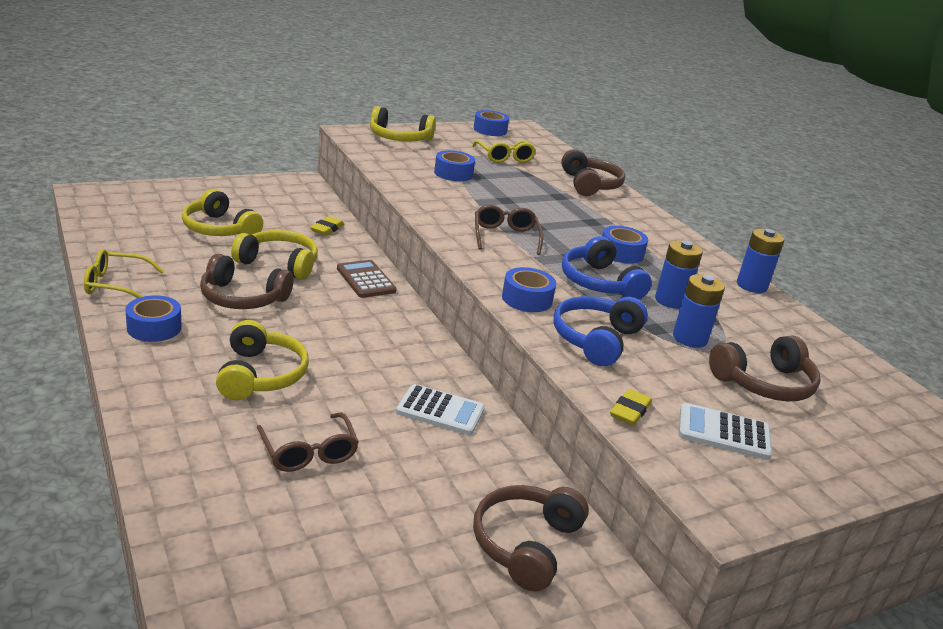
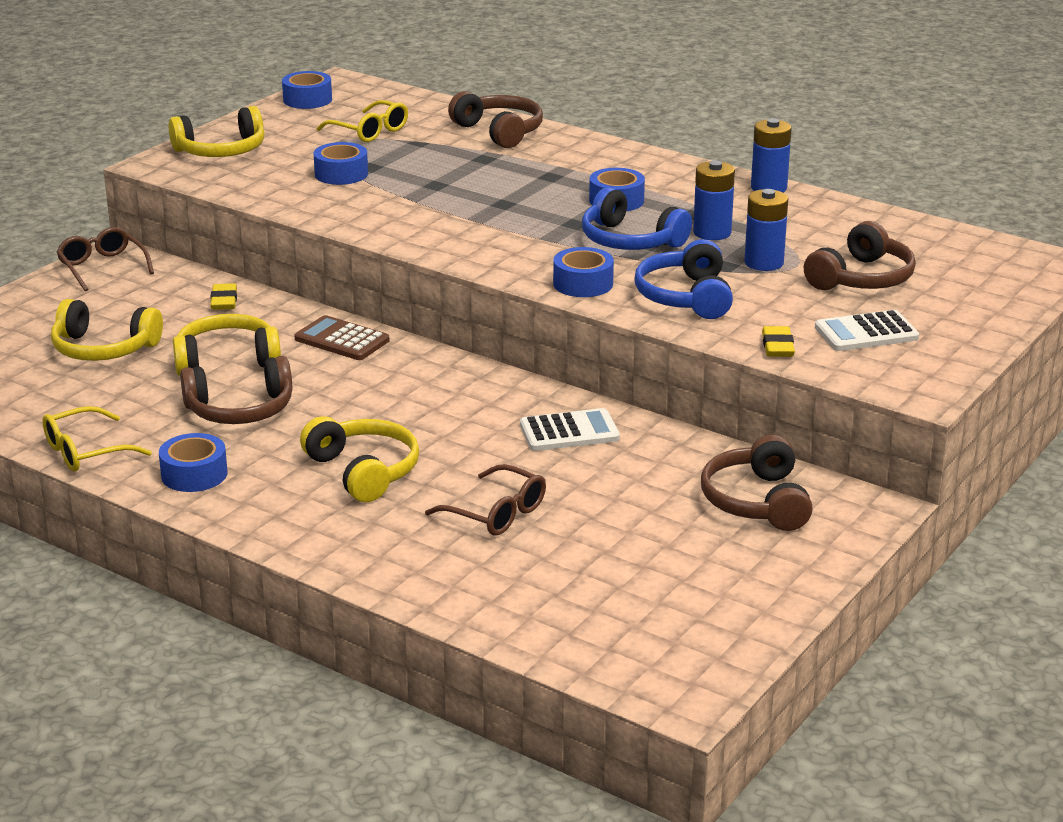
camera: 25 degrees left, 0 degrees up
(505, 236) = (486, 227): brown glasses -> brown glasses (102, 267)

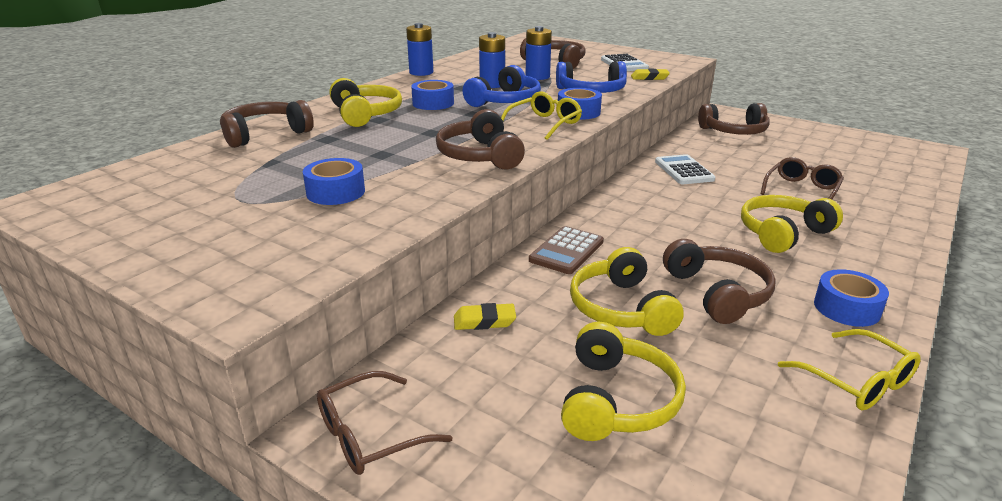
camera: 90 degrees left, 0 degrees up
(221, 151) = (219, 263): yellow headphones -> yellow headphones (365, 114)
(307, 100) = (79, 219): blue tape -> none
(369, 131) = (220, 183): yellow glasses -> yellow glasses (544, 124)
(426, 228) = (480, 156): none -> brown headphones

